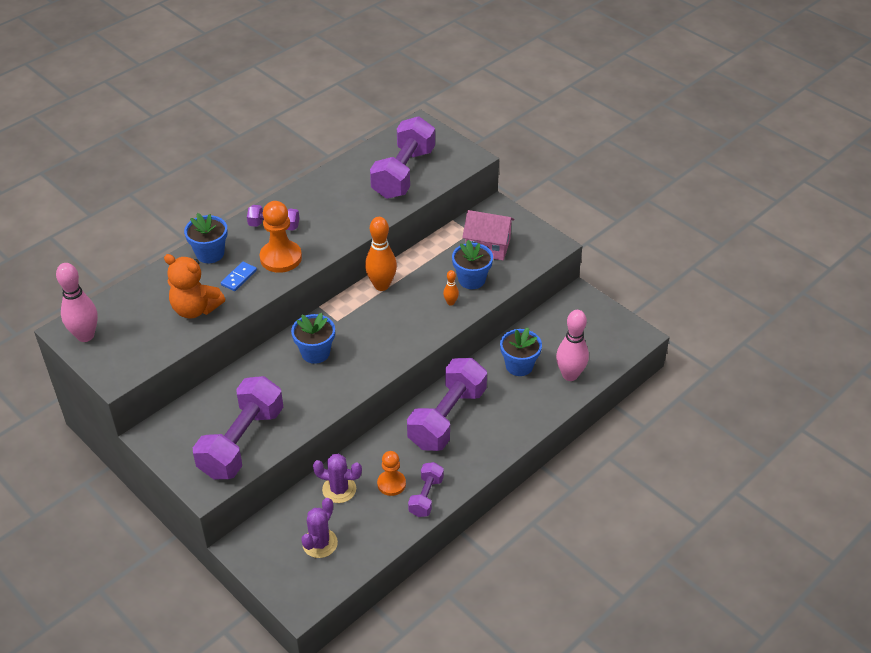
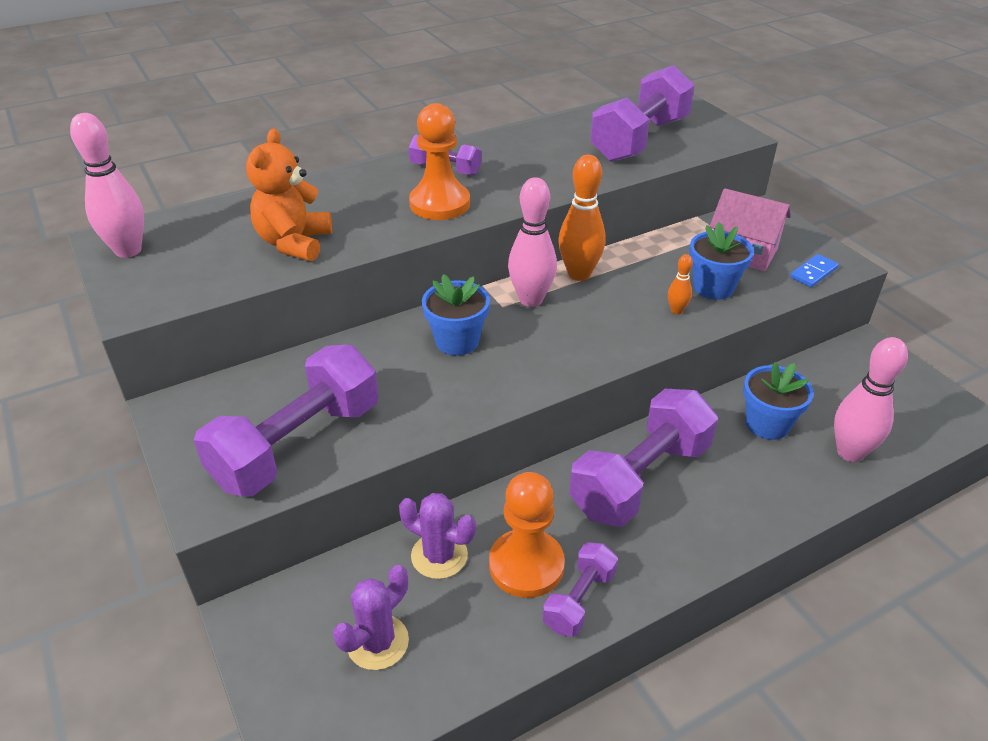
camera: 15 degrees right, 5 degrees down
(195, 309) = (294, 243): orange teddy bear -> orange teddy bear turned 60 degrees clockwise
(210, 253) = (346, 186): blue flower pot -> none
(239, 278) = (372, 217): blue domino -> blue domino (813, 273)
(354, 312) = (531, 299): none -> pink bowling pin
(391, 484) = (526, 565): orange pawn -> orange pawn, size x1.56

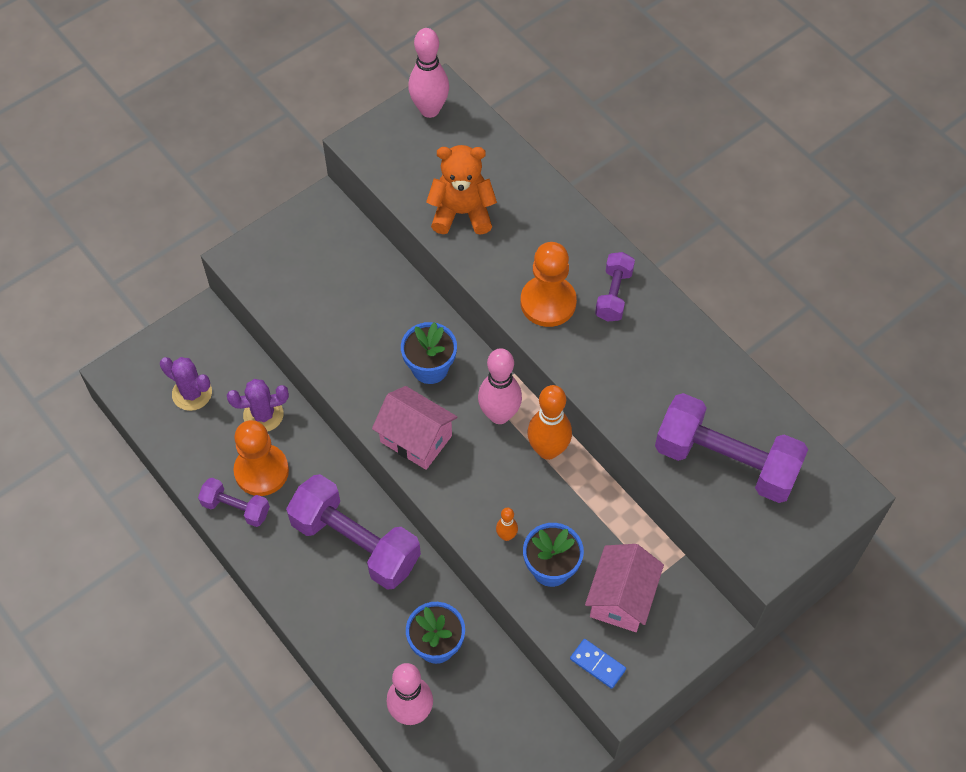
camera: 80 degrees right, 20 degrees up
(297, 445) = (297, 291): purple dumbbell -> none
(439, 556) = (263, 415): purple cactus -> purple cactus turned 60 degrees clockwise
(549, 361) = (416, 439): none -> pink house

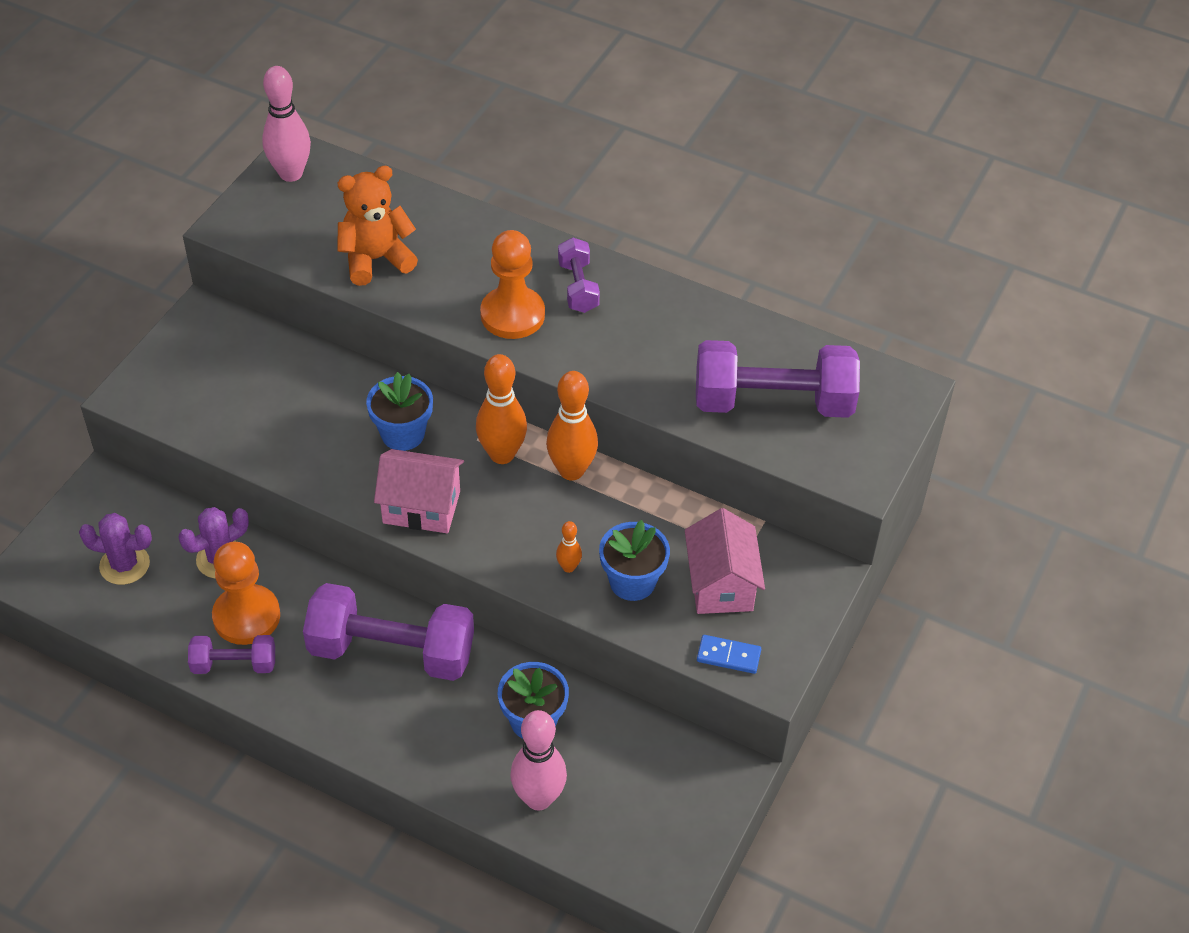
camera: 25 degrees left, 10 degrees down
(499, 415) = (502, 454): pink bowling pin -> orange bowling pin

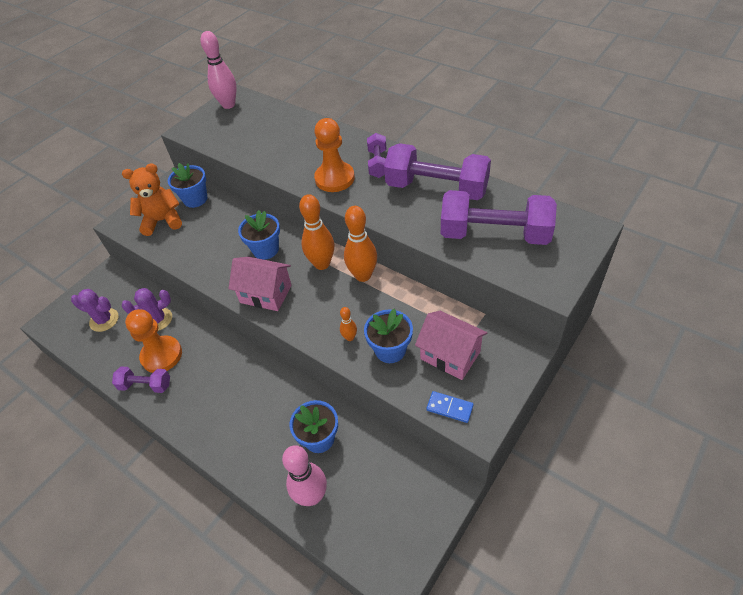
camera: 15 degrees right, 0 degrees up
(253, 347) = (195, 199): none -> blue flower pot
(376, 259) = (262, 147): orange teddy bear -> orange teddy bear (162, 221)
(391, 651) = (240, 384): purple dumbbell -> purple dumbbell (436, 188)
(721, 584) = (450, 355): pink house -> pink house turned 60 degrees counterclockwise

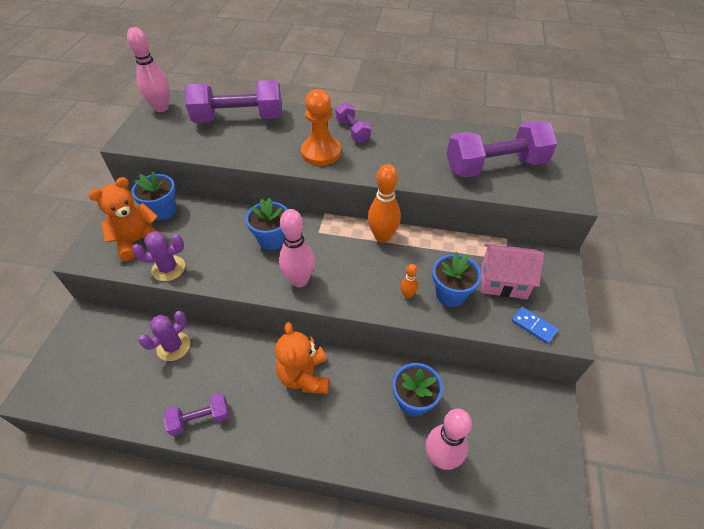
camera: 30 degrees left, 0 degrees up
(104, 320) = (107, 368): purple cactus -> purple cactus (168, 268)
(162, 355) = (200, 381): orange pawn -> none
(242, 381) = (304, 376): none -> orange teddy bear
(266, 294) = (299, 280): pink house -> pink bowling pin
(322, 264) = (337, 237): orange bowling pin -> none
(436, 188) = (420, 140): purple dumbbell -> purple dumbbell (239, 119)
(449, 408) = (533, 326): blue domino -> blue domino turned 45 degrees clockwise

